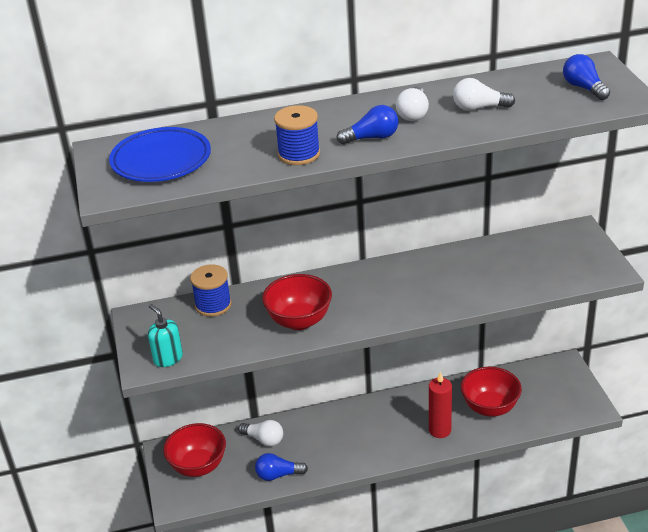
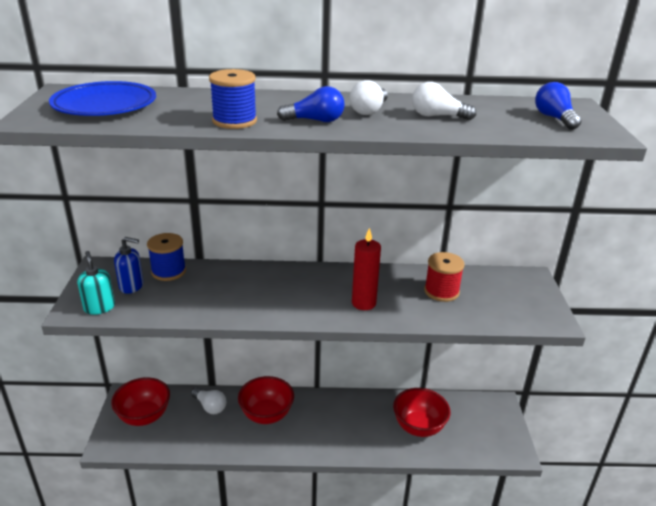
camera: 10 degrees right, 5 degrees down
(185, 329) = (131, 286): none -> blue soap dispenser
(278, 475) = (206, 442): blue light bulb -> none
(299, 321) = (234, 301): red bowl -> red bowl (266, 415)
(439, 430) = (365, 437): red candle -> red candle (363, 303)
(497, 265) = (441, 291): none -> red spool

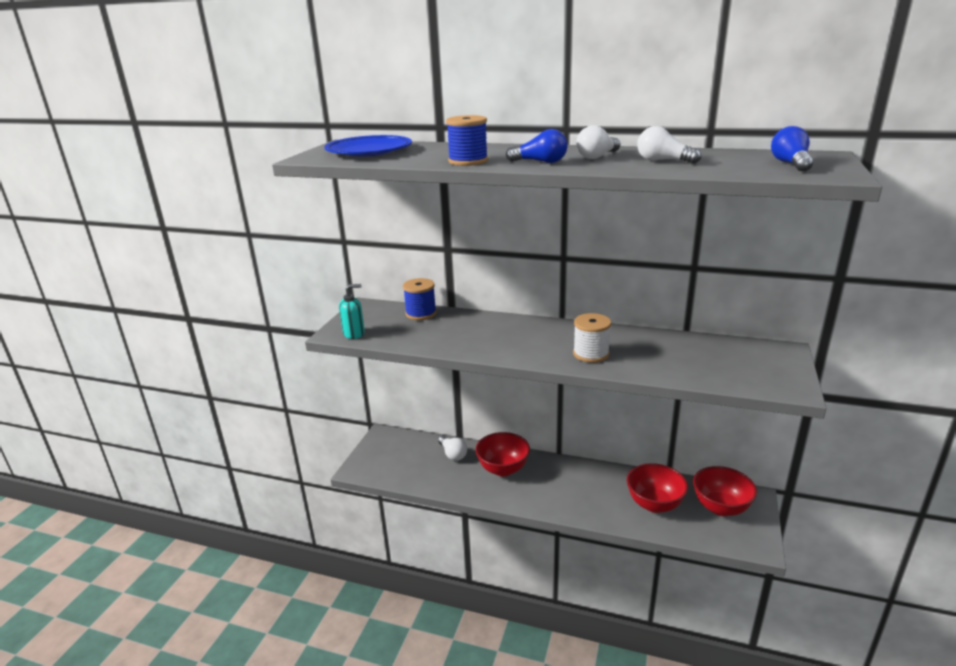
camera: 20 degrees right, 5 degrees down
(99, 307) = (354, 333): turquoise soap dispenser -> turquoise soap dispenser turned 75 degrees clockwise
(131, 286) = (386, 321): blue soap dispenser -> none
(144, 416) = (393, 453): red bowl -> red bowl (720, 507)
(363, 303) = (591, 354): red candle -> white spool
(441, 291) = (676, 352): red spool -> none

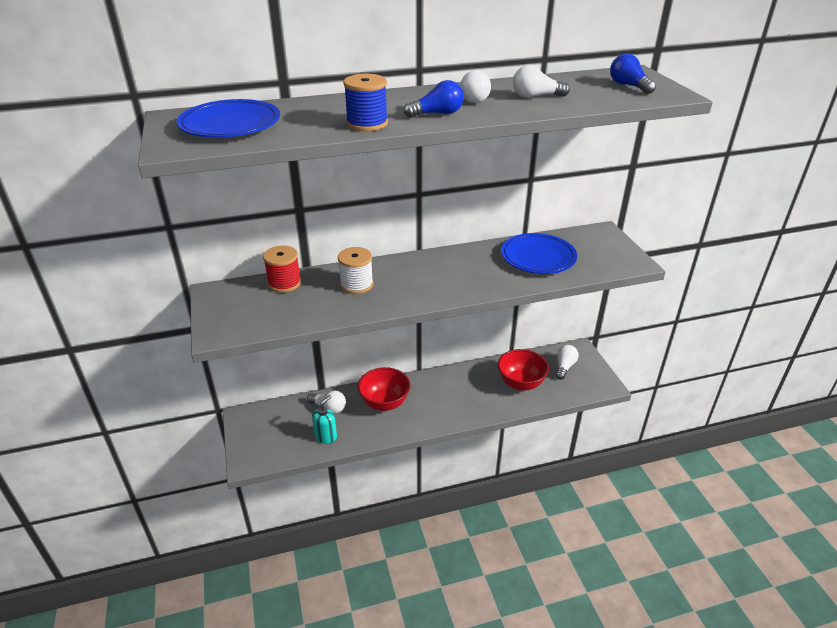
camera: 35 degrees left, 10 degrees up
(354, 333) = (238, 327): turquoise soap dispenser -> turquoise soap dispenser (326, 436)
(421, 313) = (284, 283): blue spool -> red spool
(591, 354) = (477, 278): white spool -> white spool (356, 284)
(676, 354) = (538, 258): none -> blue plate
(720, 507) = (564, 367): red bowl -> white light bulb

